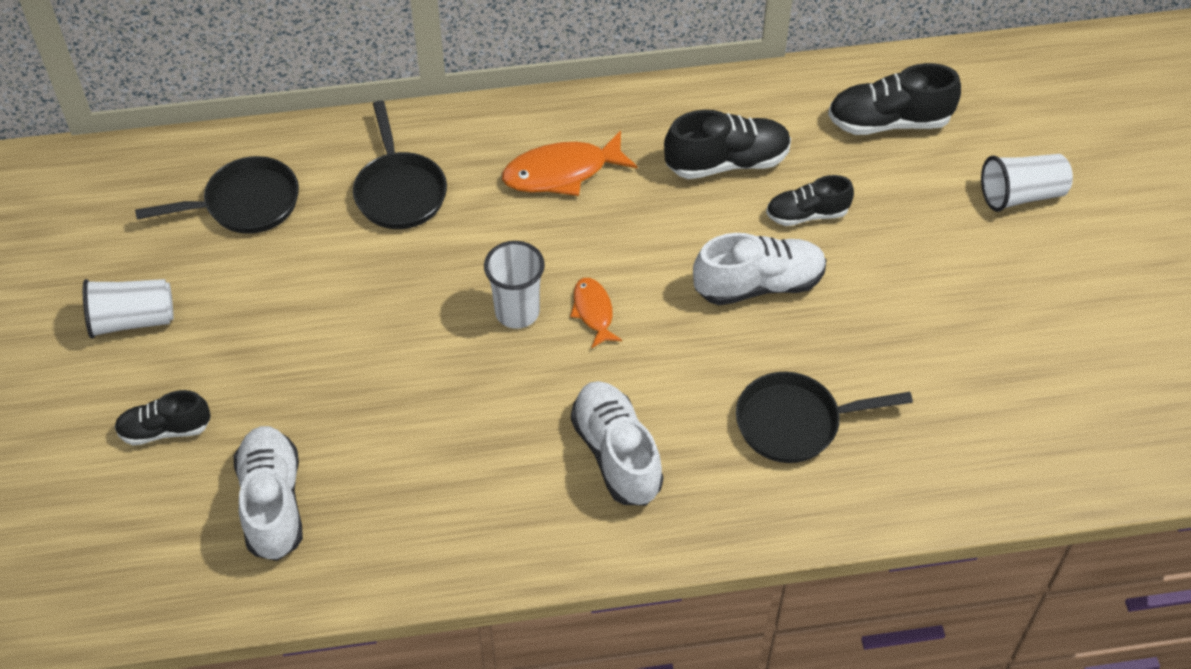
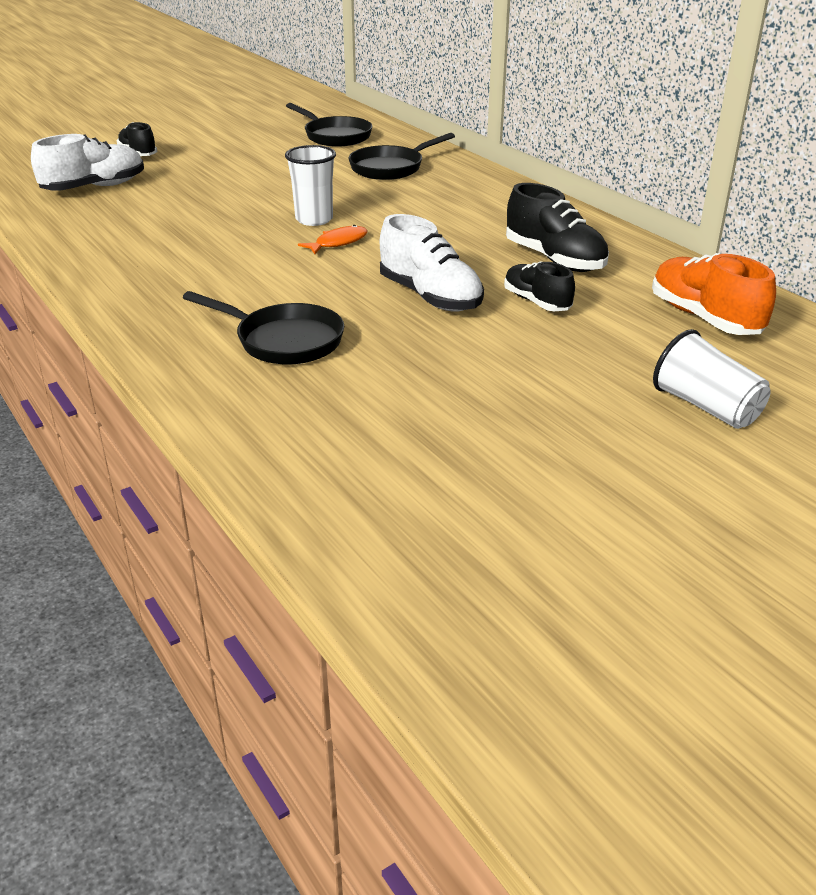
camera: 65 degrees right, 20 degrees down
(132, 320) = (217, 132): white cup -> none
(562, 172) = (467, 207): orange fish -> none
(616, 454) = (199, 277): white shoe -> none
(795, 423) = (284, 341): black pan -> black pan turned 150 degrees clockwise
(889, 122) = (704, 318): black shoe -> orange shoe

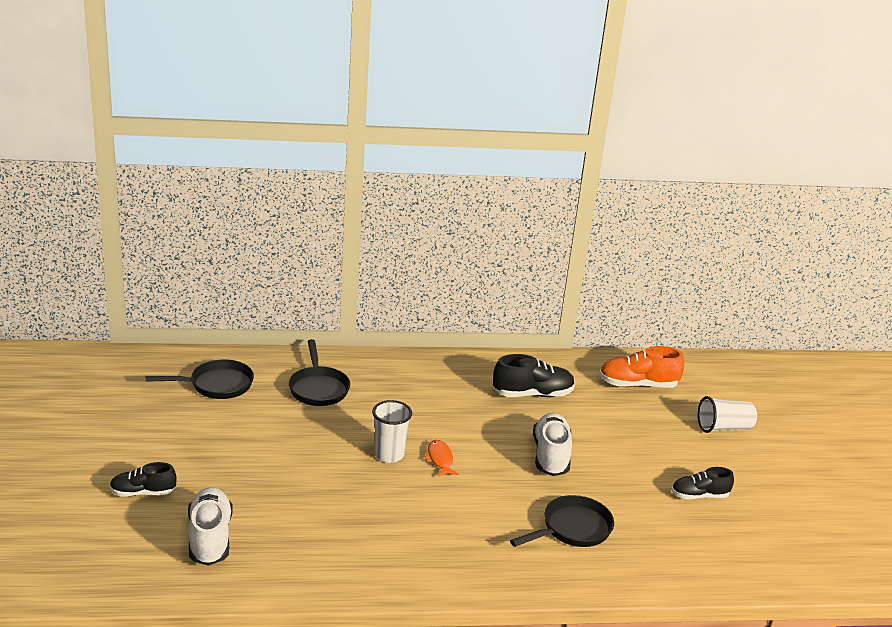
camera: 65 degrees left, 5 degrees down
(430, 297) = (550, 456): white shoe -> white shoe turned 75 degrees counterclockwise
(537, 302) = (584, 424): black shoe -> black shoe (699, 496)

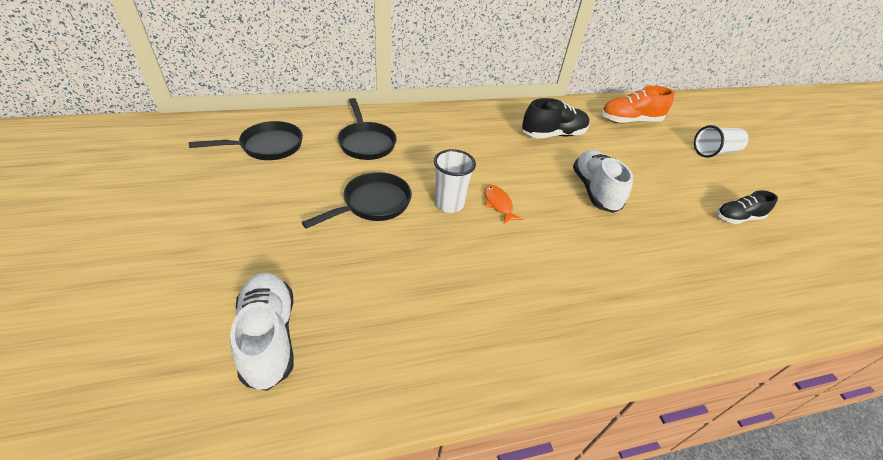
camera: 10 degrees left, 15 degrees up
(143, 493) = (184, 281): black shoe -> none
(572, 529) = (652, 268): black pan -> black pan (373, 204)

